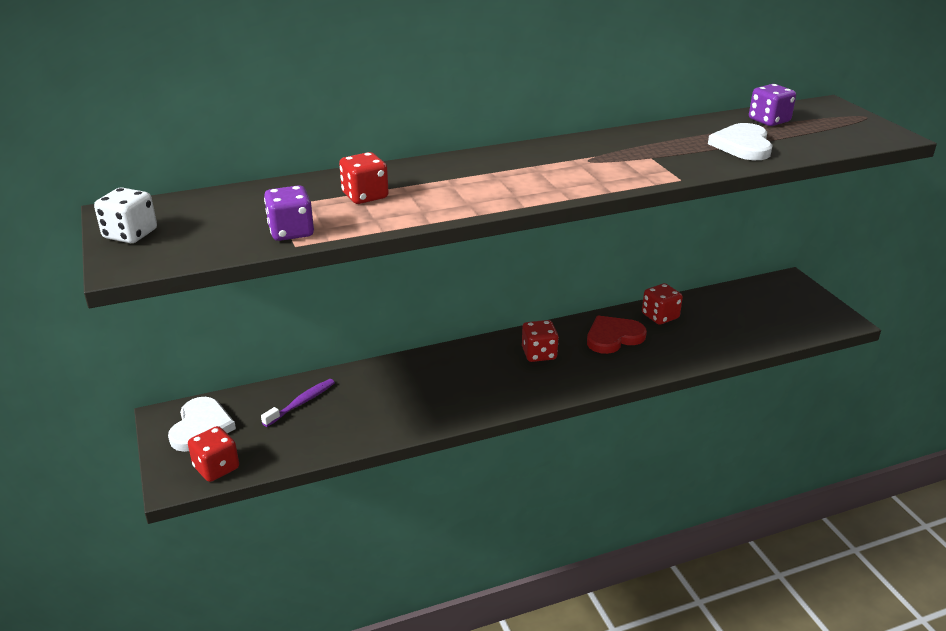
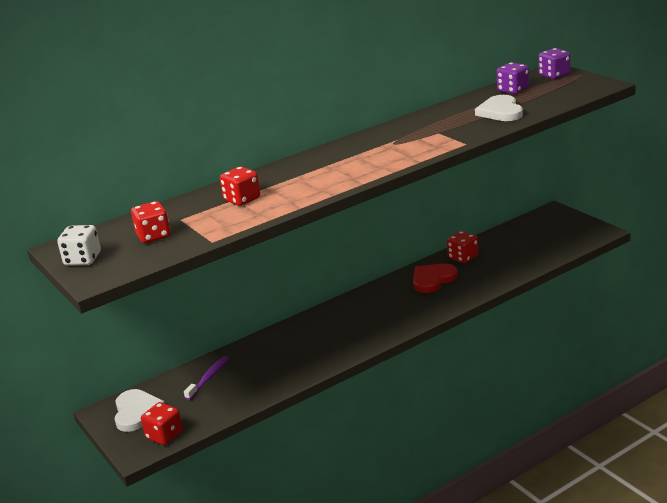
camera: 10 degrees left, 5 degrees down
(291, 232) = (203, 233): purple dice -> purple dice (554, 75)
(539, 354) = (380, 303): red dice -> red dice (153, 236)

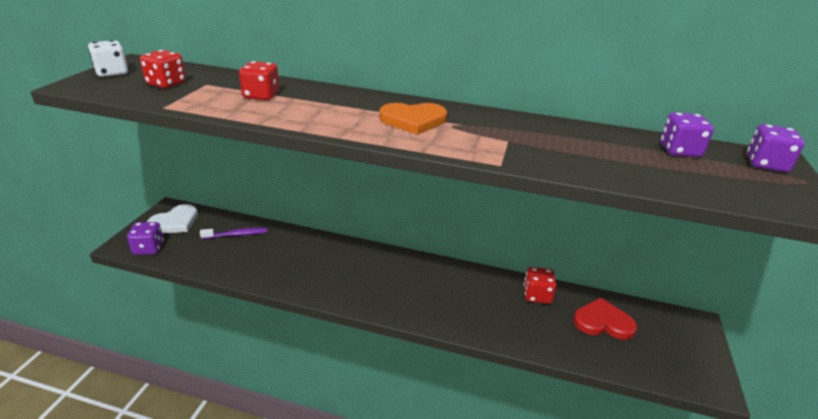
camera: 45 degrees right, 5 degrees up
(164, 435) = (148, 248): red dice -> purple dice
(368, 154) = (413, 120): none -> orange heart
(433, 279) = (479, 292): red heart -> red heart (603, 322)
(500, 111) = (613, 160): white heart -> none

